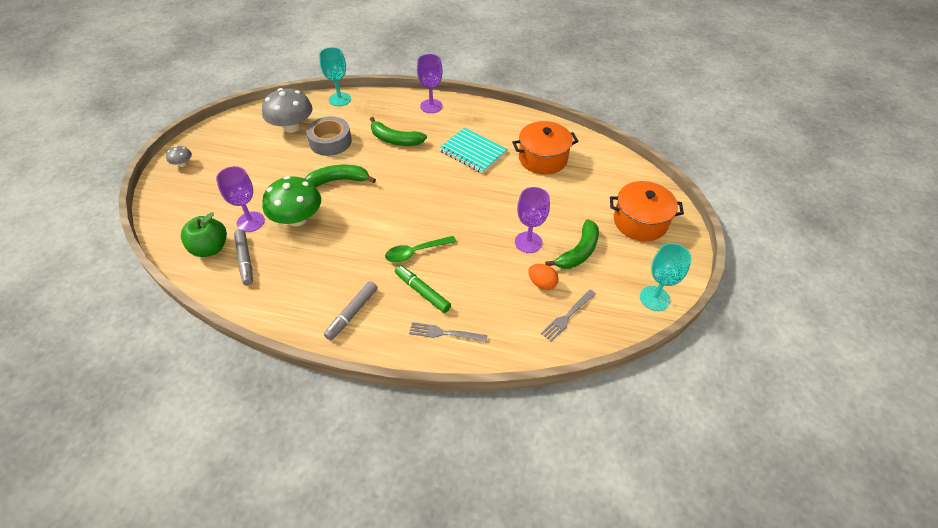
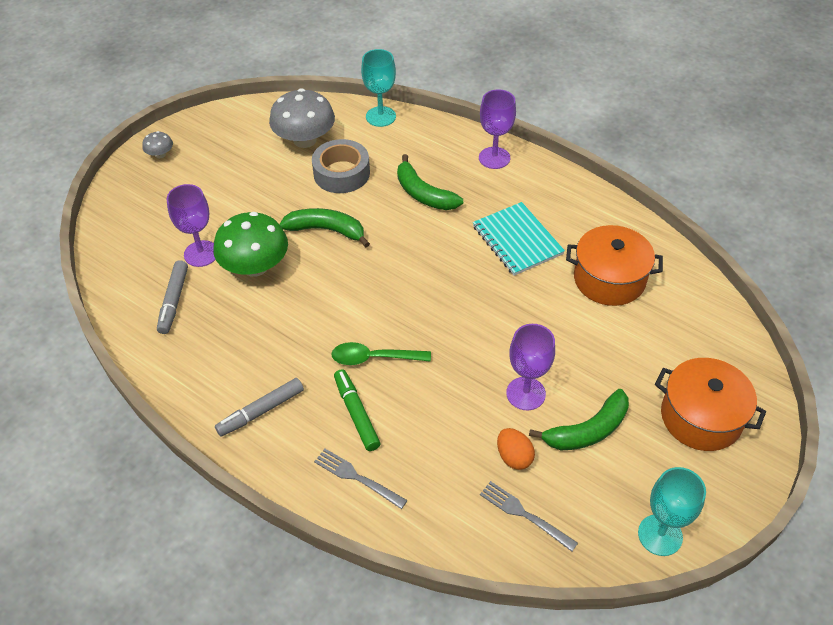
camera: 25 degrees right, 0 degrees up
(210, 248) = (143, 273): green apple -> none
(567, 316) = (524, 514): grey fork -> grey fork turned 60 degrees clockwise

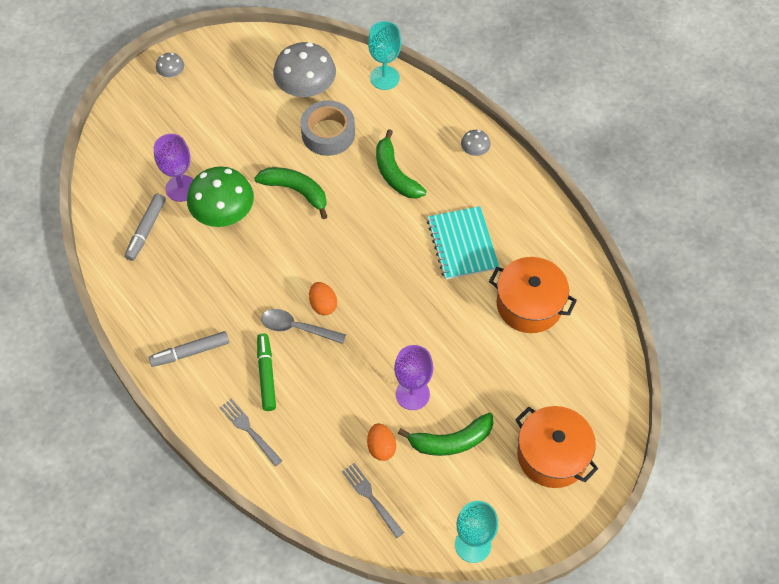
camera: 15 degrees right, 10 degrees up
(374, 358) = (297, 328): green spoon -> grey spoon
(394, 329) = (323, 305): none -> orange egg
(494, 158) = (474, 150): purple goblet -> grey mushroom

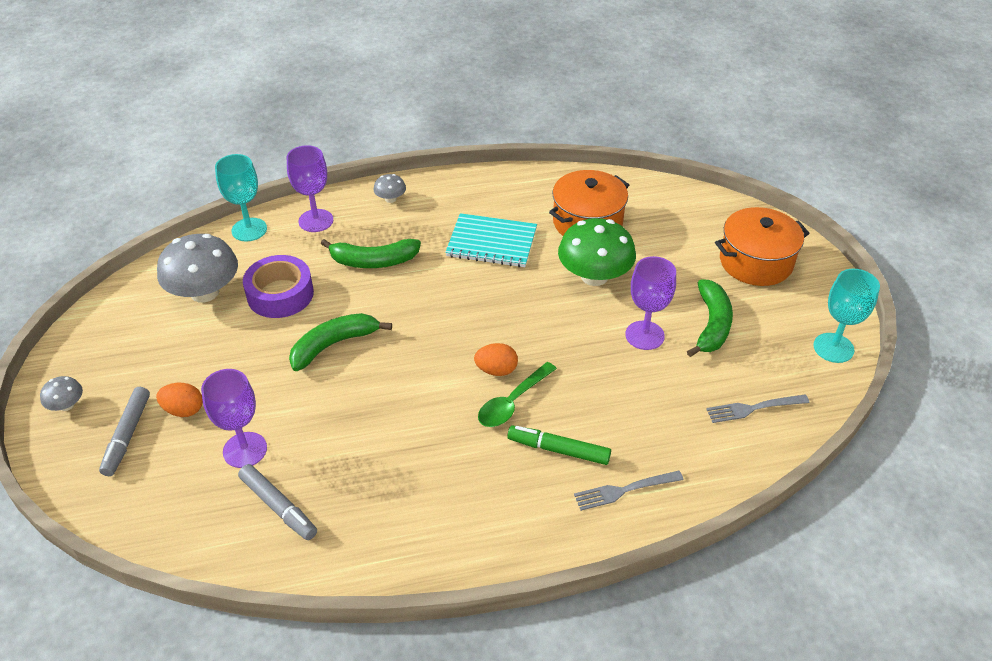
camera: 65 degrees left, 15 degrees down
(190, 352) = (487, 515): grey marker -> grey marker (128, 435)
(223, 213) = (312, 419): green mushroom -> green mushroom (594, 276)
(297, 328) = (513, 402): grey spoon -> green spoon
(328, 133) = (280, 294): grey tape -> purple tape
(381, 447) = (696, 380): orange egg -> orange egg (184, 410)
(419, 114) = (316, 221): none -> purple goblet

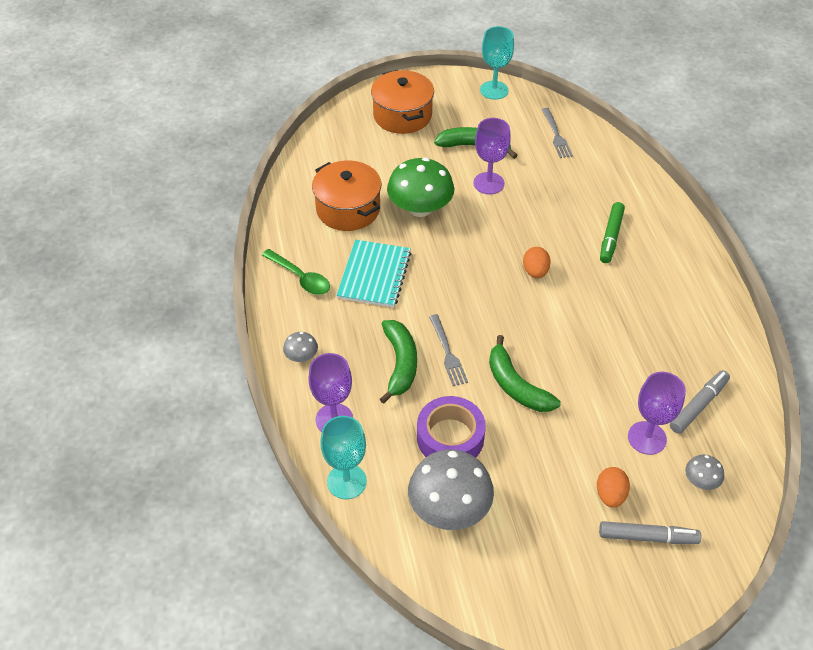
camera: 90 degrees left, 5 degrees up
(67, 405) = (619, 604): grey mushroom -> grey mushroom (701, 480)
(513, 402) = (568, 262): green spoon -> green spoon (300, 277)
(624, 490) = (640, 204): grey fork -> grey fork (447, 352)

